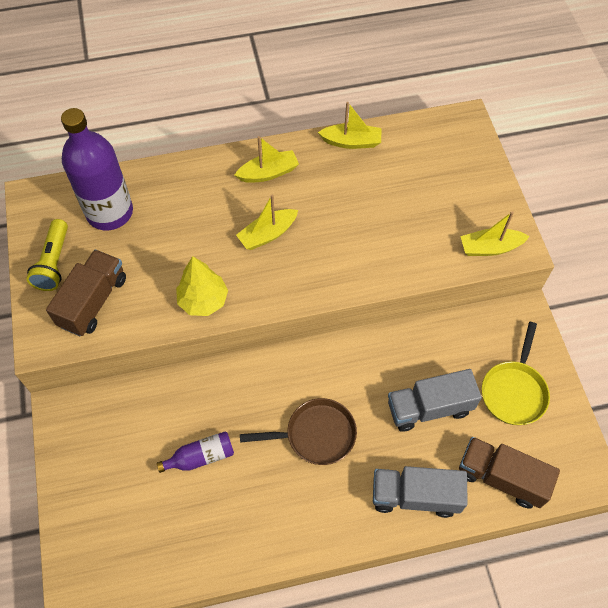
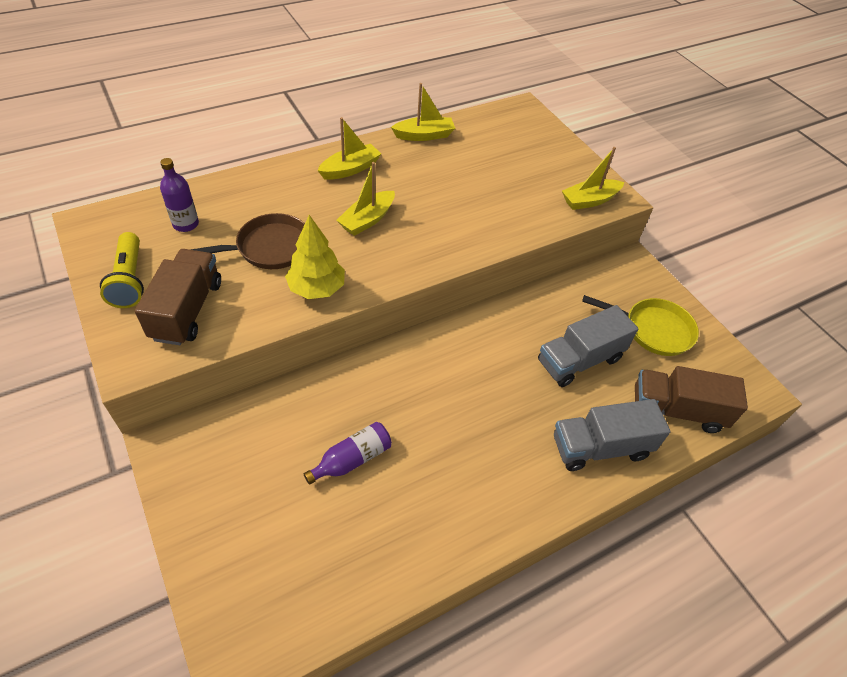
camera: 20 degrees left, 10 degrees down
(109, 212) = (186, 224): purple bottle -> purple bottle, size x0.48
(316, 435) = (473, 409): brown pan -> brown pan (269, 248)
(514, 391) = (653, 330): yellow pan -> yellow pan turned 75 degrees counterclockwise

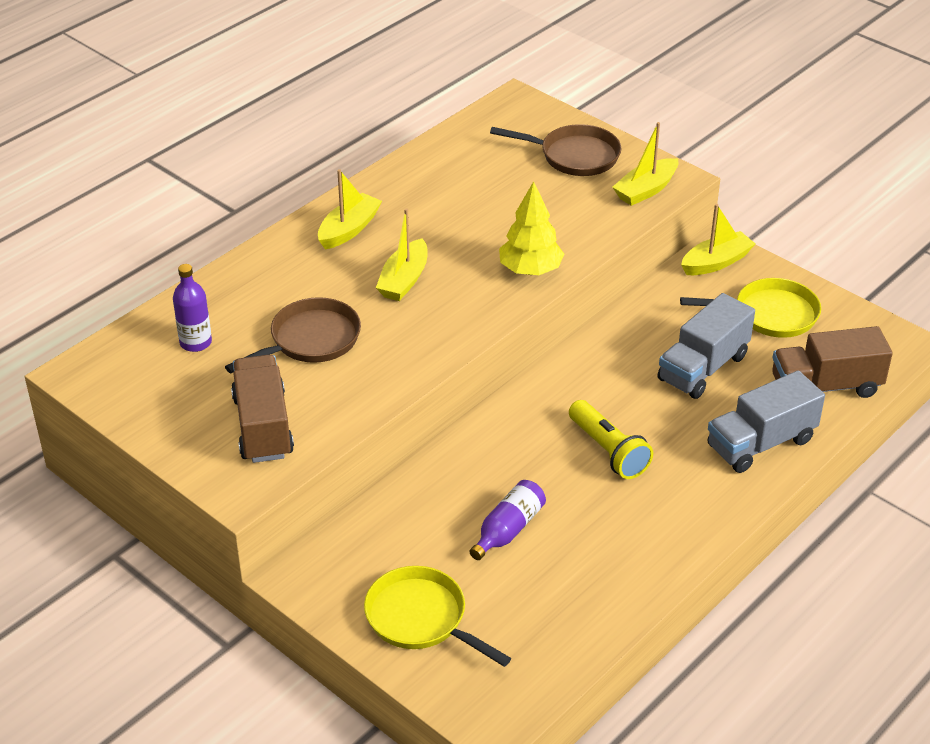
camera: 15 degrees left, 10 degrees down
(129, 280) = (175, 416): yellow flashlight -> yellow flashlight (608, 451)
(236, 523) = (421, 619): none -> yellow pan
(317, 288) = (392, 366): yellow tree -> yellow tree (530, 270)
(424, 135) = (414, 166): yellow boat -> yellow boat (716, 262)
(546, 159) = (574, 156): none -> brown pan

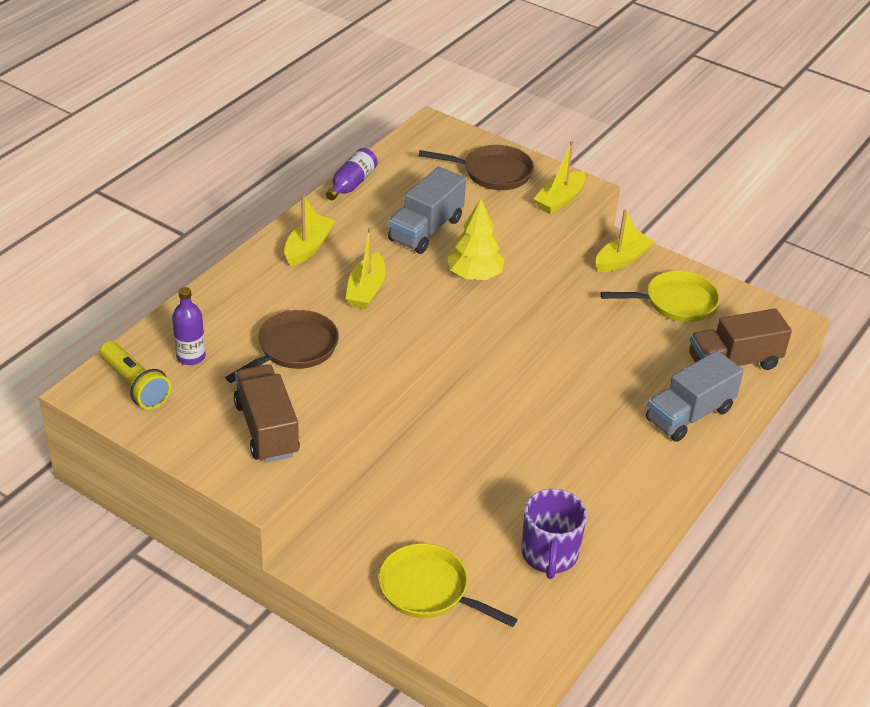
camera: 10 degrees left, 0 degrees up
(508, 530) = (489, 505): purple bottle -> purple bottle (351, 184)
(566, 590) = (549, 555): none -> purple mug
(608, 451) = (562, 430): yellow flashlight -> yellow flashlight (135, 386)
(703, 368) = (628, 352): grey truck -> grey truck (426, 230)

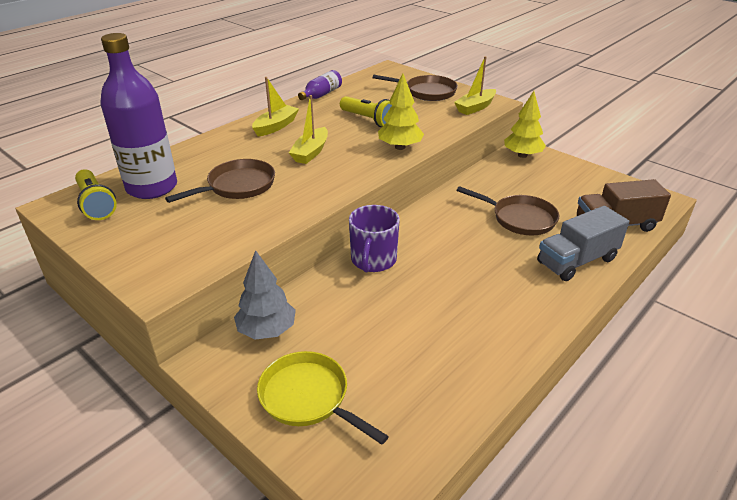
camera: 10 degrees right, 5 degrees down
(191, 357) = (152, 187): purple bottle -> purple bottle, size x2.09
(267, 429) = (189, 241): brown truck -> none
(365, 523) = (267, 330): none -> grey tree
(426, 230) = (368, 120): grey truck -> yellow flashlight
(549, 555) = (435, 372): purple mug -> purple mug (373, 260)
(622, 259) = (522, 155): yellow boat -> yellow tree
(623, 360) = (519, 218): none -> brown pan
(675, 302) = (565, 183): yellow pan -> none

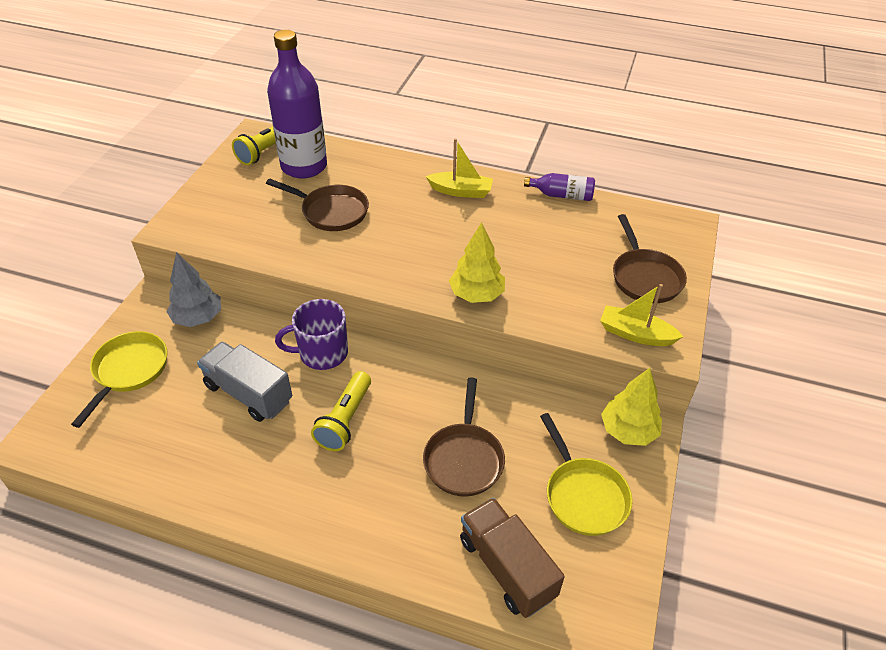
camera: 65 degrees right, 10 degrees up
(310, 152) = (422, 233): yellow boat -> none
(368, 120) = (525, 251): yellow flashlight -> yellow flashlight (345, 420)
(567, 183) = (583, 495): none -> yellow pan
(576, 261) = (401, 533): grey truck -> grey truck (249, 393)

